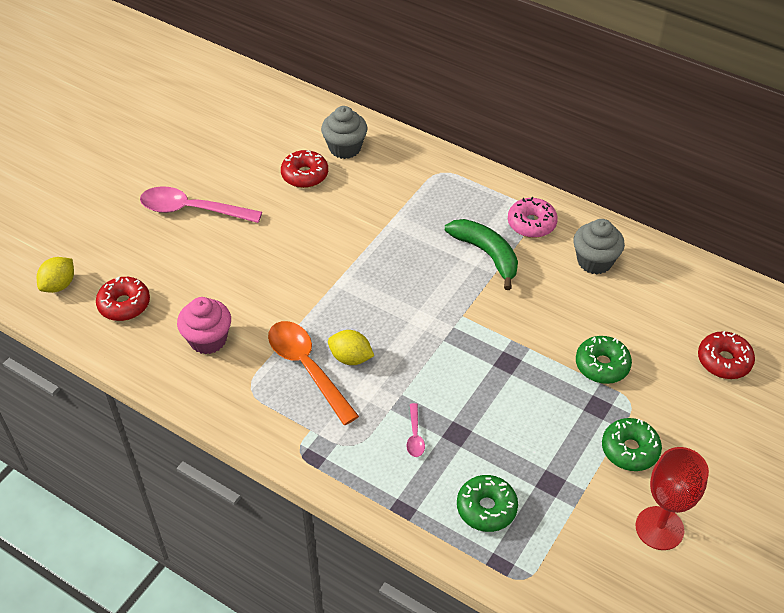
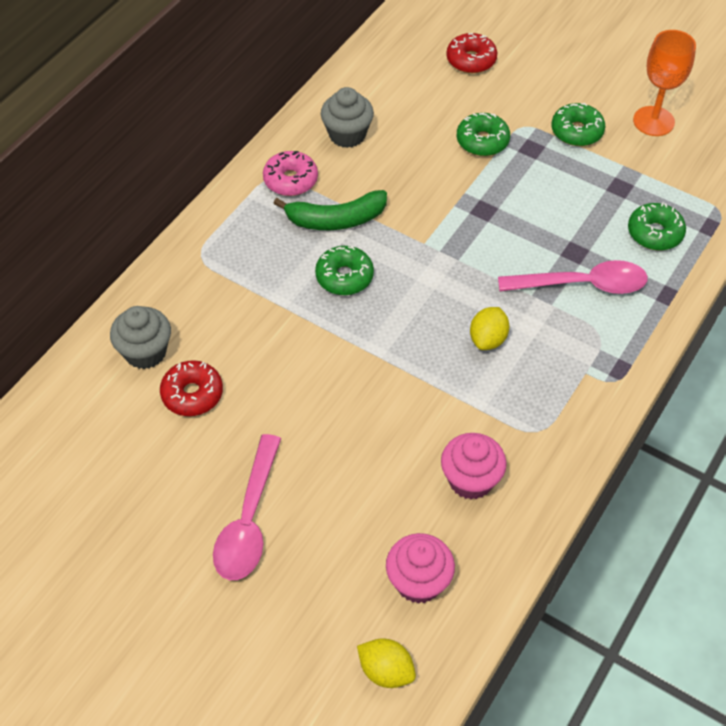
camera: 90 degrees left, 5 degrees up
(124, 304) = (418, 582): red donut -> pink cupcake
(307, 368) = (505, 378): orange spoon -> none
(415, 435) = (581, 285): pink spoon -> pink spoon, size x2.25
(421, 260) = (344, 277): none -> green donut
(486, 254) = (336, 219): green banana -> green banana turned 150 degrees counterclockwise
(659, 528) = (653, 121): red goblet -> orange goblet

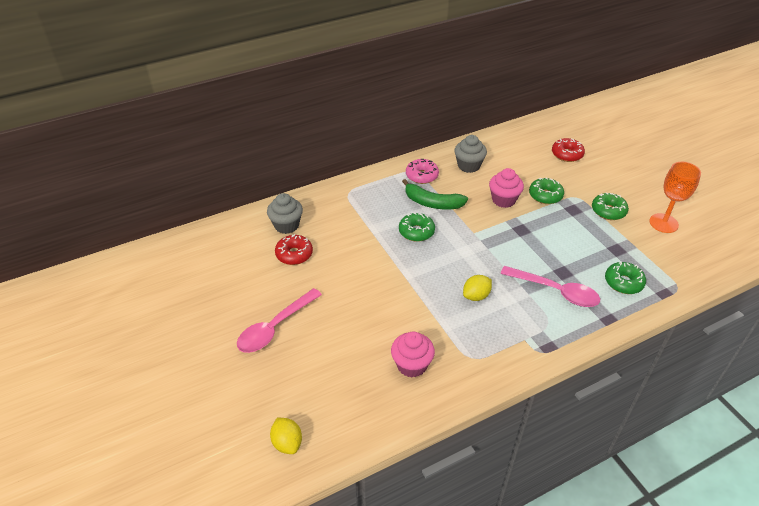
camera: 30 degrees right, 10 degrees down
(418, 582) = (341, 404): pink cupcake -> pink cupcake (503, 200)

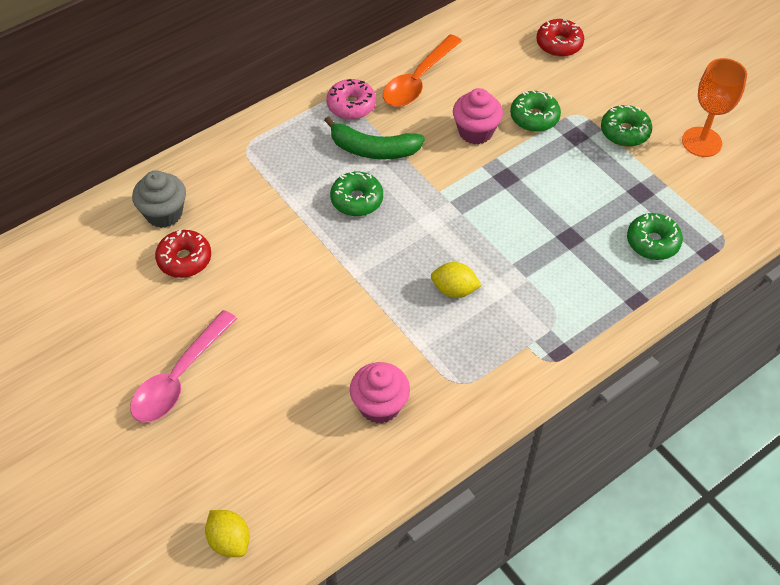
camera: 10 degrees left, 10 degrees up
(468, 166) = (418, 80): grey cupcake -> orange spoon
(476, 296) = (454, 290): yellow lemon -> yellow lemon turned 60 degrees clockwise
(555, 291) = (562, 268): pink spoon -> none

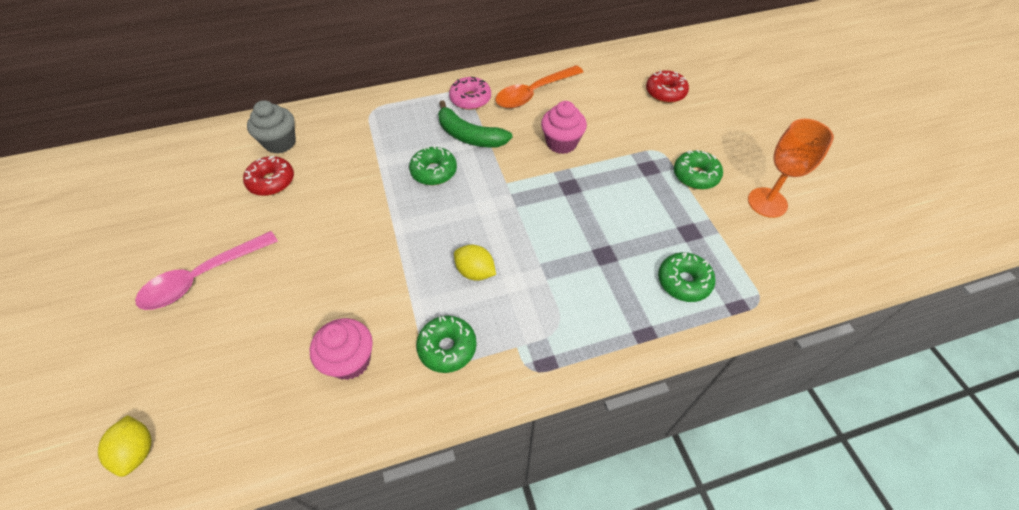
camera: 20 degrees right, 0 degrees up
(534, 117) = (618, 144): green donut -> green donut (447, 348)

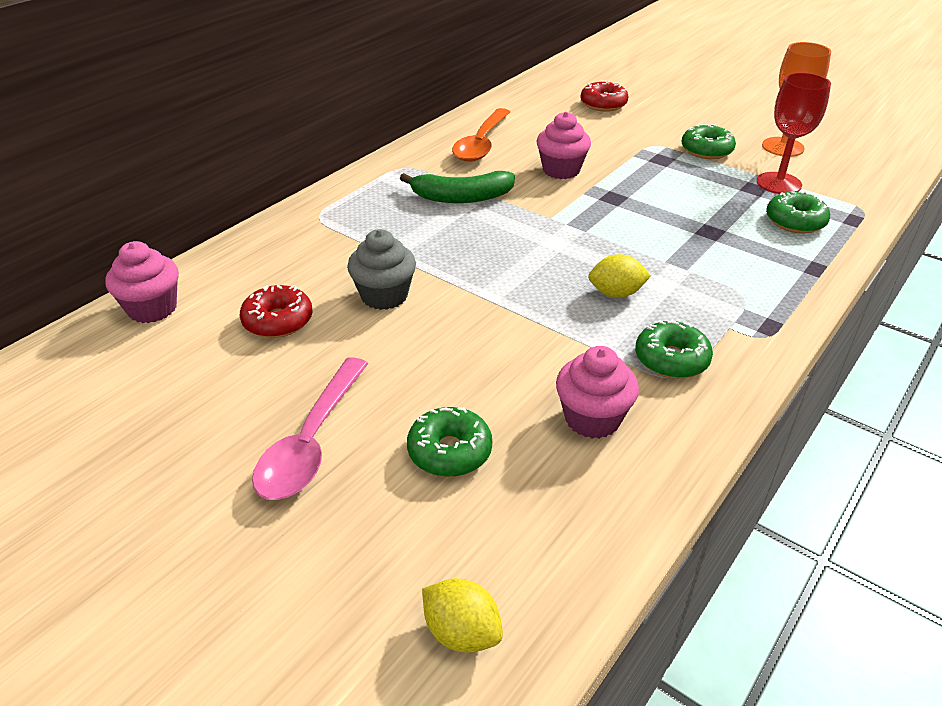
camera: 35 degrees left, 15 degrees down
(226, 138) = (152, 308): none -> pink cupcake
(280, 143) = (238, 284): grey cupcake -> grey cupcake (384, 296)
(434, 171) = (464, 238): green donut -> green donut (449, 451)
(470, 99) = (421, 169): pink donut -> none
(717, 237) = (779, 183): none -> red goblet

